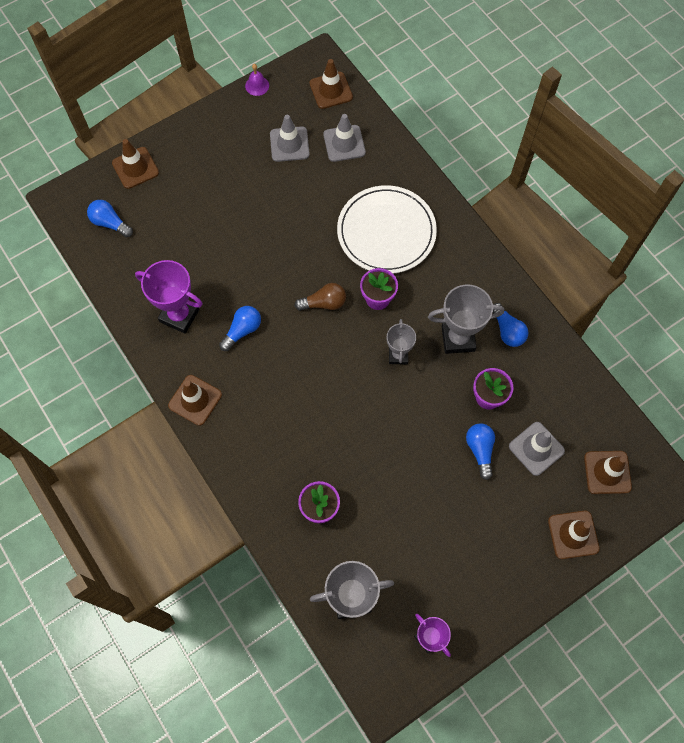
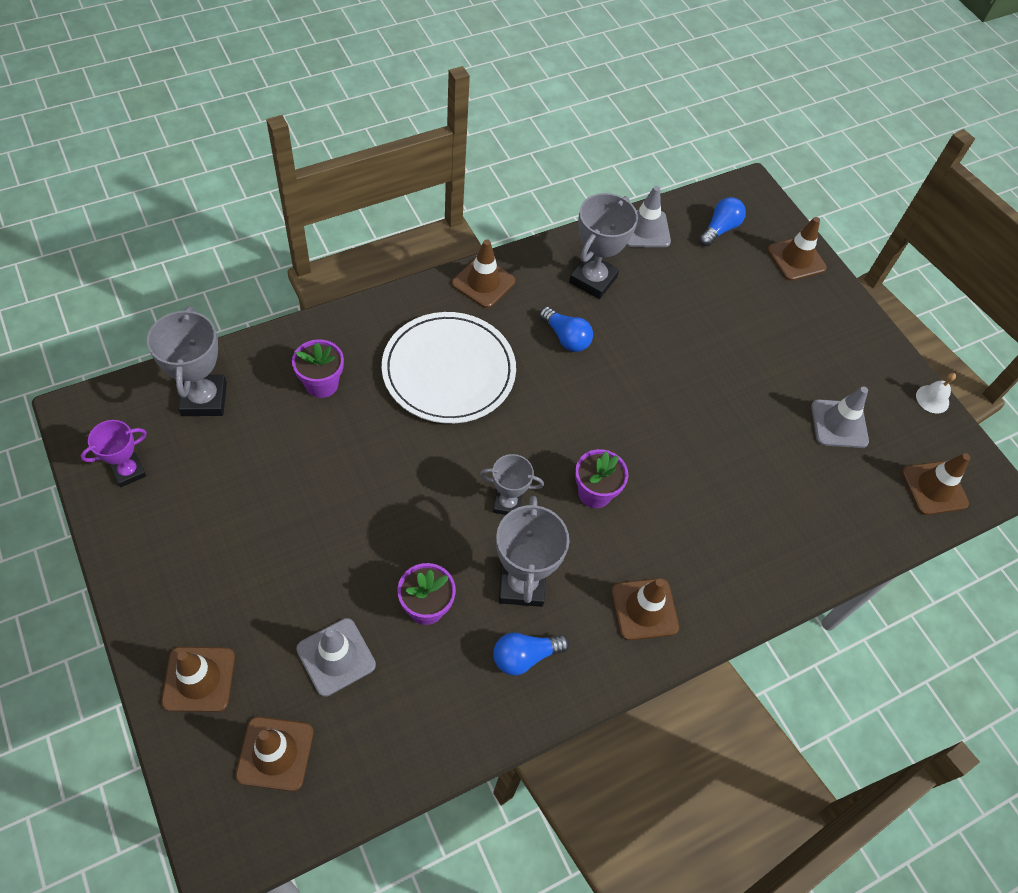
camera: 90 degrees right, 10 degrees down
(179, 315) = (593, 280): purple trophy -> grey trophy
(257, 85) = (932, 399): purple bell -> white bell
(324, 303) = (594, 429): brown light bulb -> none
(344, 143) = (844, 491): grey traffic cone -> grey traffic cone (644, 229)
(386, 232) = (698, 521): white plate -> white plate (449, 370)
(458, 262) = (644, 609): none -> brown traffic cone
(480, 450) = (351, 580): blue light bulb -> none

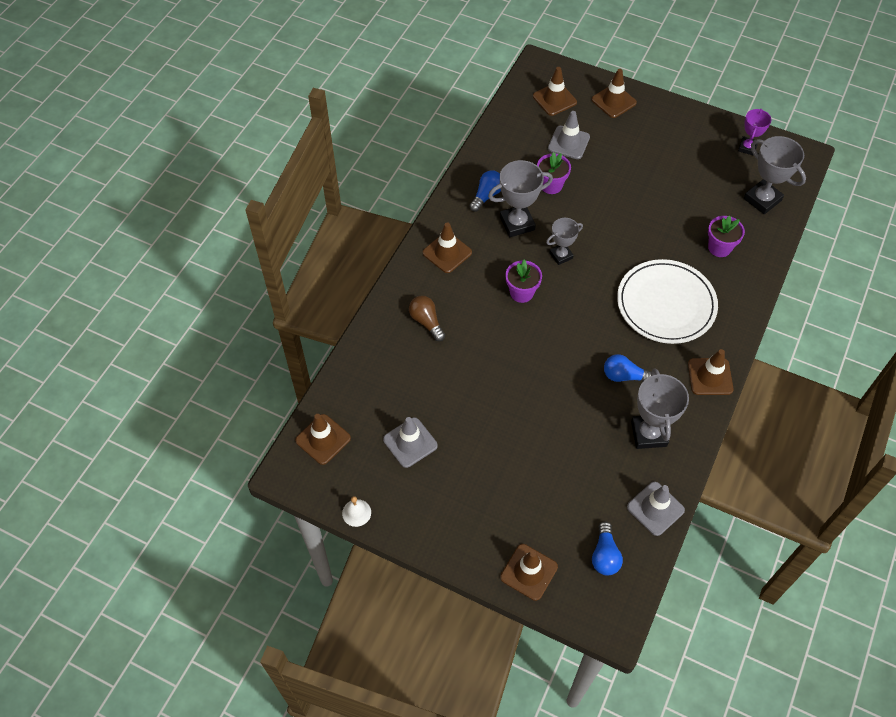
camera: 150 degrees right, 0 degrees up
(521, 584) = (517, 223): grey trophy -> grey trophy turned 75 degrees counterclockwise
(735, 537) = (426, 322): none -> brown light bulb

